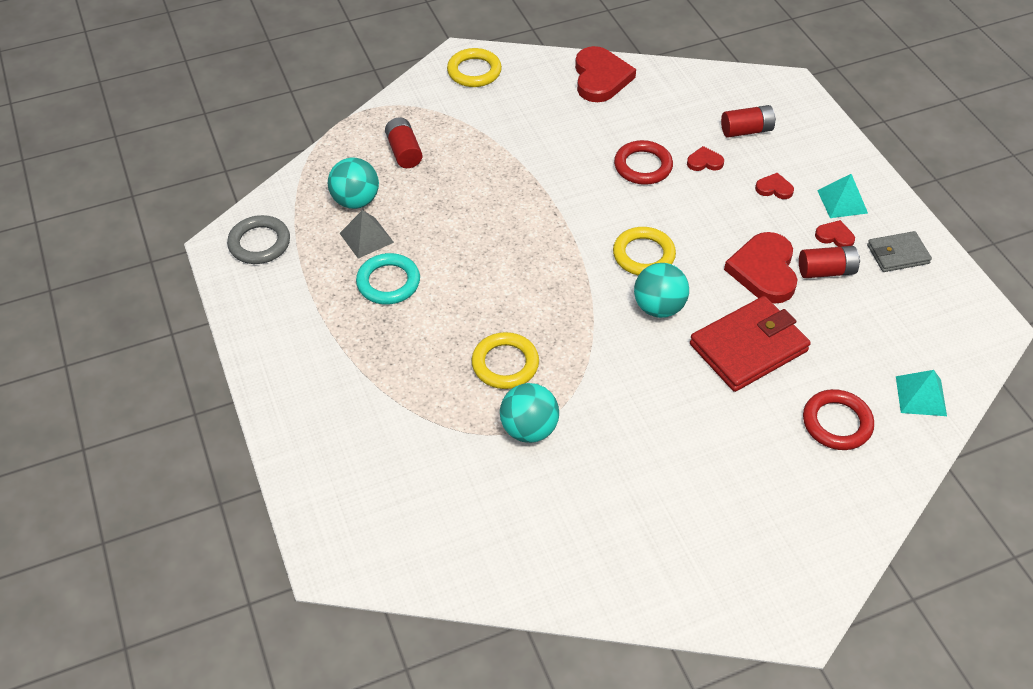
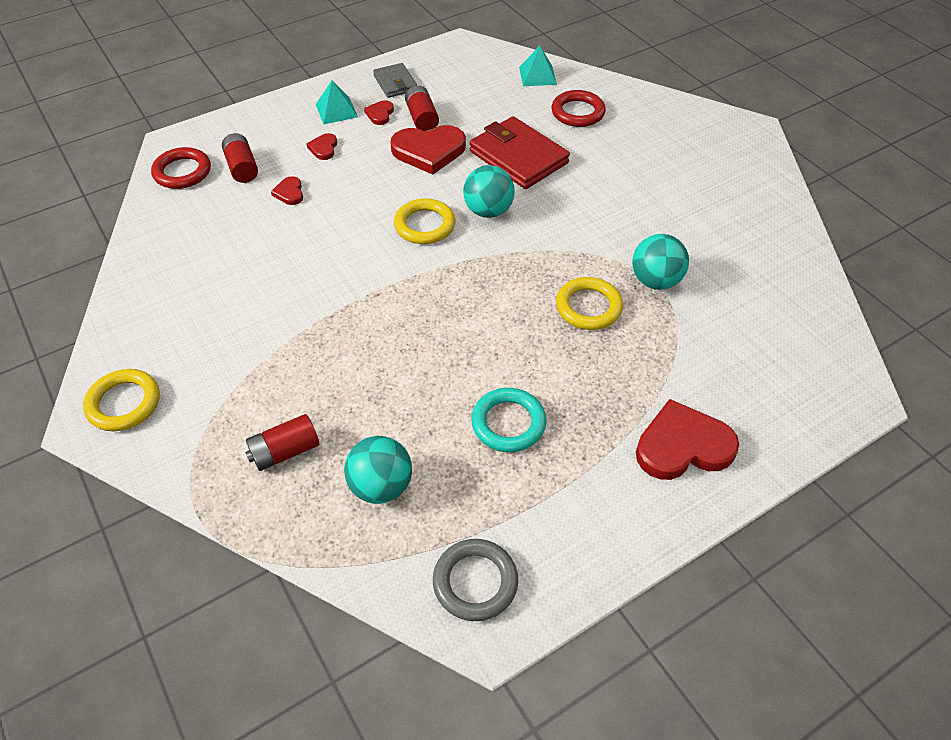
camera: 100 degrees left, 0 degrees up
(366, 237) = (443, 460): grey pyramid -> none
(600, 78) = (149, 280): red heart -> red heart (683, 446)
(643, 166) = (298, 235): red ring -> red ring (182, 172)

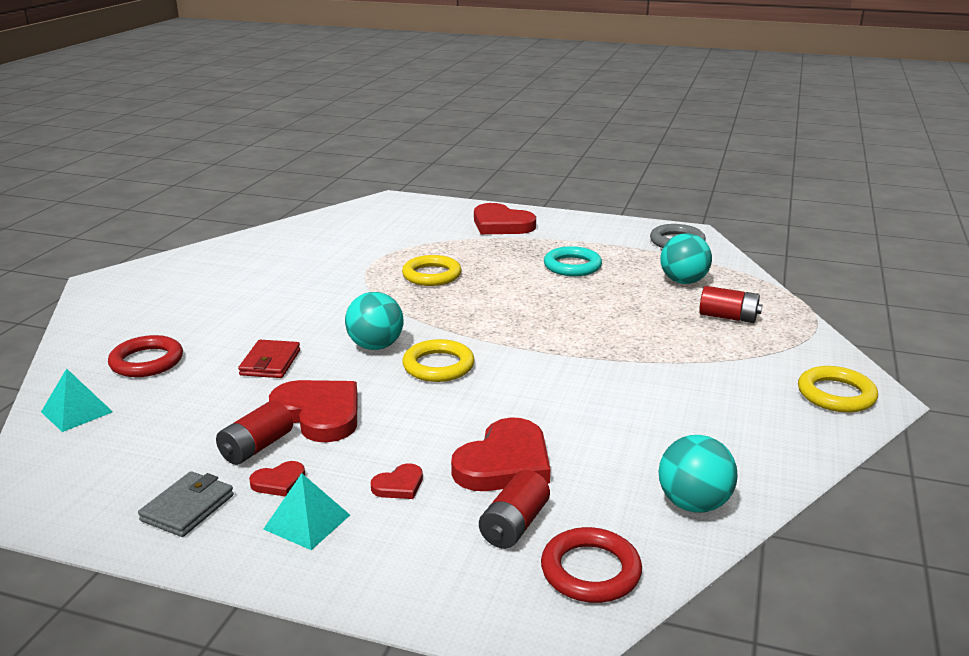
camera: 130 degrees left, 25 degrees down
(289, 193) = (504, 463): red heart -> red heart, size x2.11
(518, 157) = (270, 363): red wallet -> red wallet, size x0.57
(655, 281) = (369, 264): turquoise ball -> turquoise ball (693, 504)

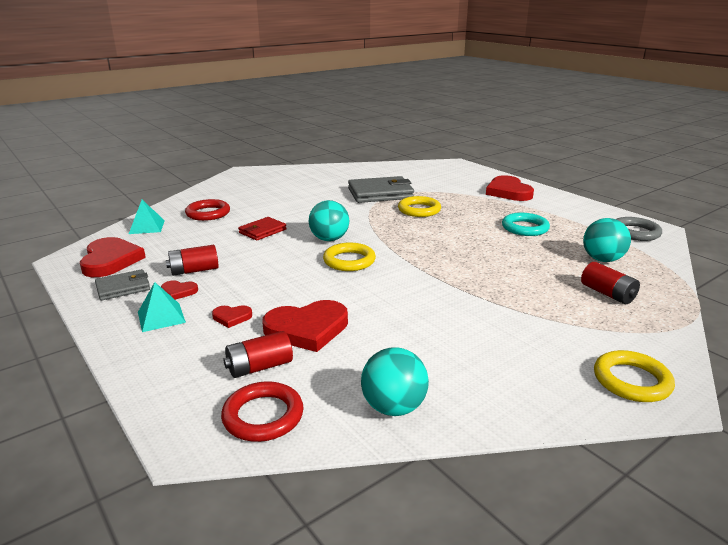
camera: 35 degrees right, 0 degrees up
(319, 414) = (248, 264): red heart -> red heart (110, 260)
(354, 265) = (380, 193): none -> grey wallet

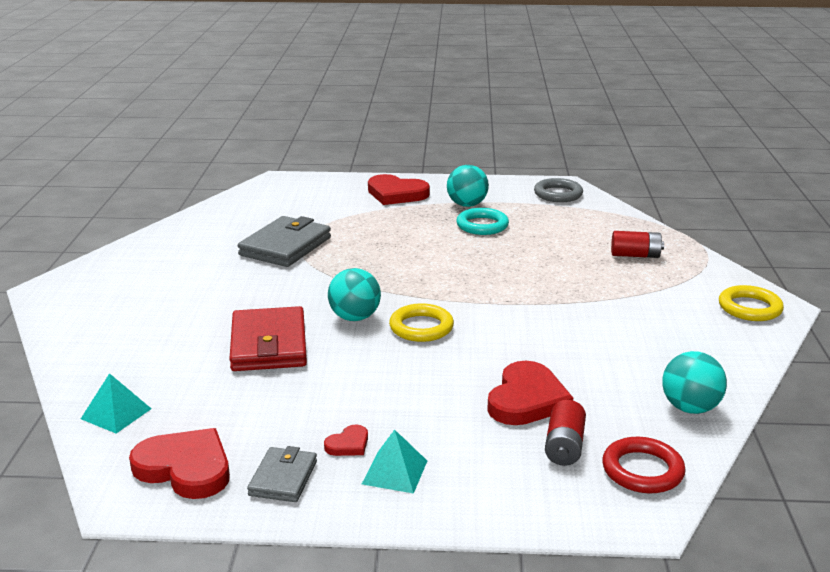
camera: 50 degrees left, 0 degrees up
(194, 270) = (308, 419): red battery -> none
(208, 213) = (150, 359): red ring -> none
(232, 317) = (452, 431): red heart -> none
(262, 231) = (269, 345): red wallet -> red wallet, size x1.76
(419, 210) = (363, 248): yellow ring -> none
(602, 259) = (583, 229): turquoise ball -> turquoise ball (467, 205)

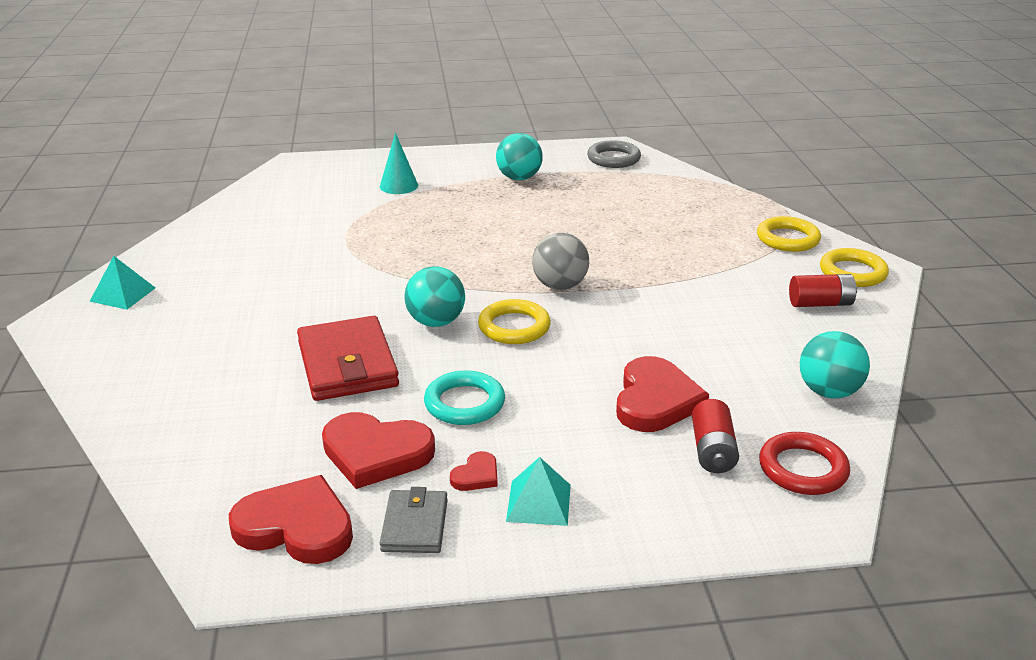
camera: 10 degrees left, 5 degrees up
(116, 413) = (191, 468): turquoise pyramid -> turquoise pyramid (123, 294)
(285, 246) = (330, 243): grey wallet -> none
(359, 204) = (399, 186): none -> turquoise cone
(396, 194) = (436, 170): red heart -> red heart (376, 453)
(473, 297) = (560, 286): none -> grey ball
(482, 225) = (543, 201): turquoise ring -> turquoise ring (464, 403)
(635, 255) = (717, 223): red battery -> red battery (820, 303)
(697, 274) = (787, 239): none -> yellow ring

